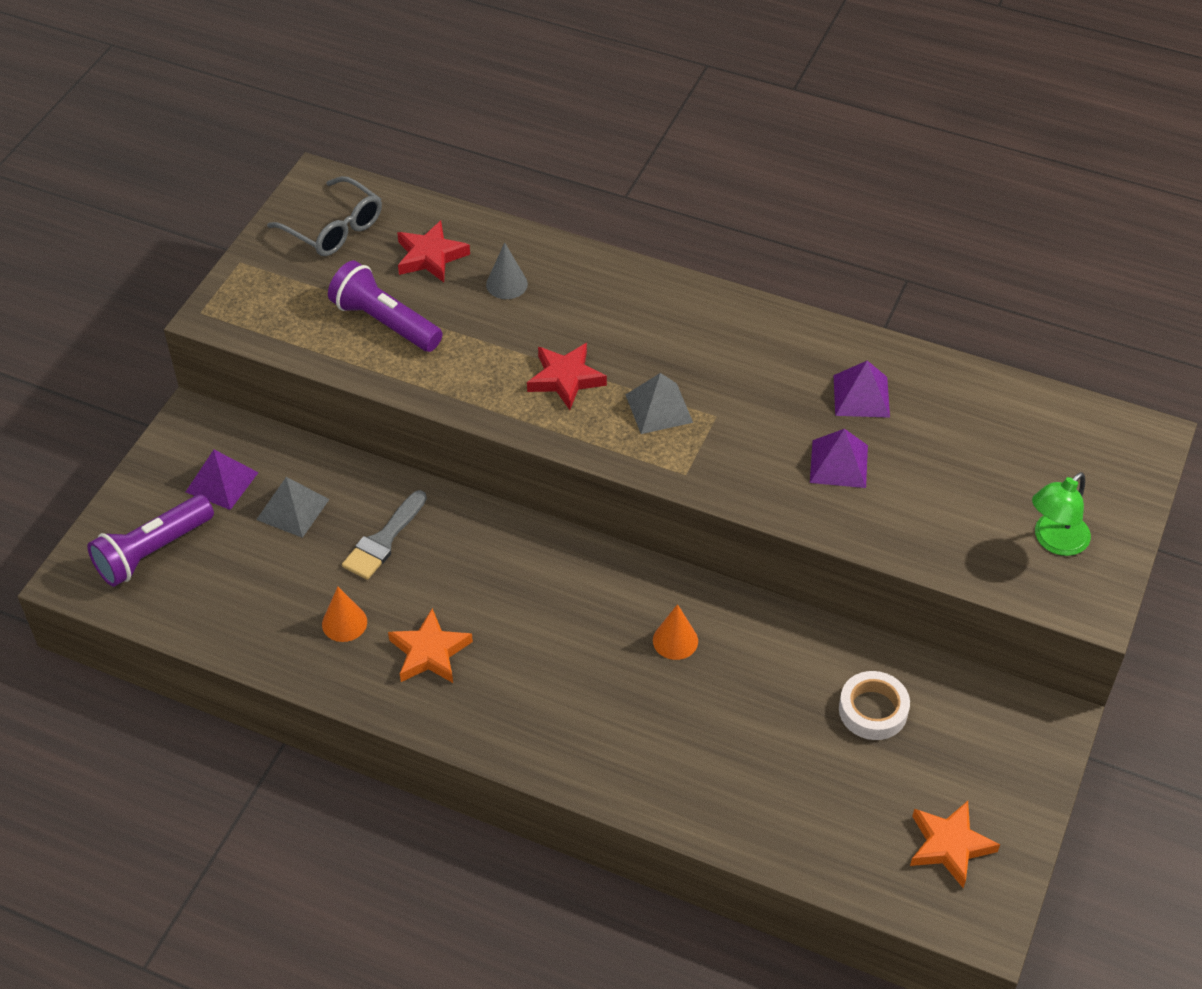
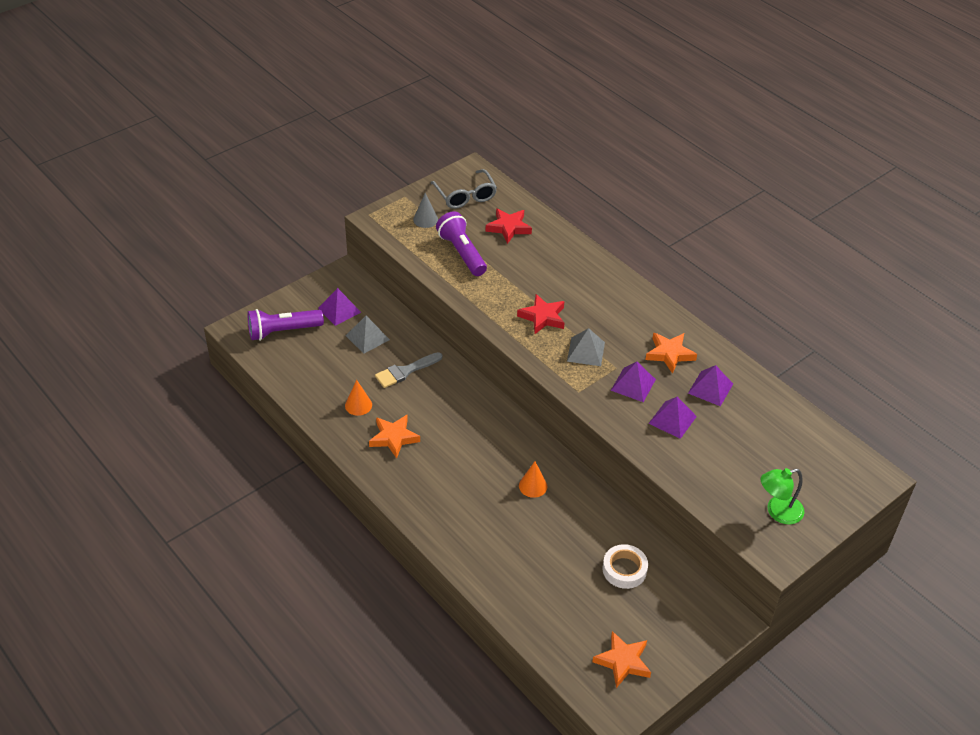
camera: 25 degrees right, 5 degrees down
(506, 284) = (541, 256): grey cone -> grey cone (425, 219)
(754, 432) = (633, 384): none -> purple pyramid
(776, 366) = (669, 354): none -> orange star

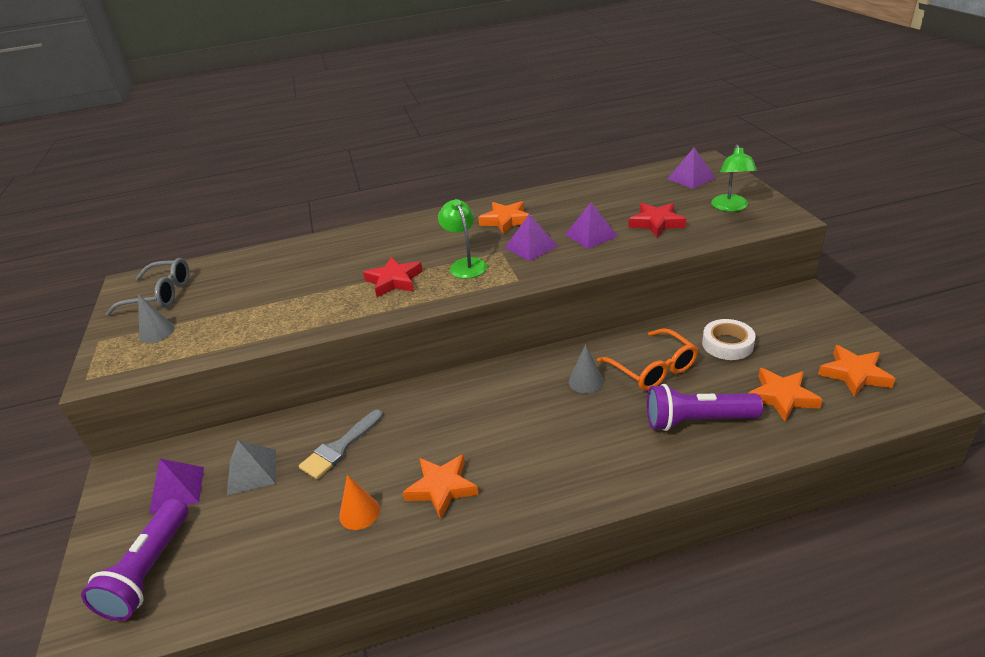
camera: 60 degrees left, 10 degrees down
(405, 371) = (340, 448): grey brush -> grey brush turned 45 degrees clockwise
(462, 253) = (242, 316): purple flashlight -> purple flashlight (697, 421)
(508, 228) = (243, 276): red star -> red star (656, 223)
(533, 486) = (586, 381): orange cone -> grey cone
(568, 525) = (653, 369): none -> orange glasses
(570, 614) = (782, 397): none -> orange star
(586, 351) = (465, 264): grey pyramid -> green lamp
(710, 388) = (563, 209): purple pyramid -> purple pyramid (691, 178)

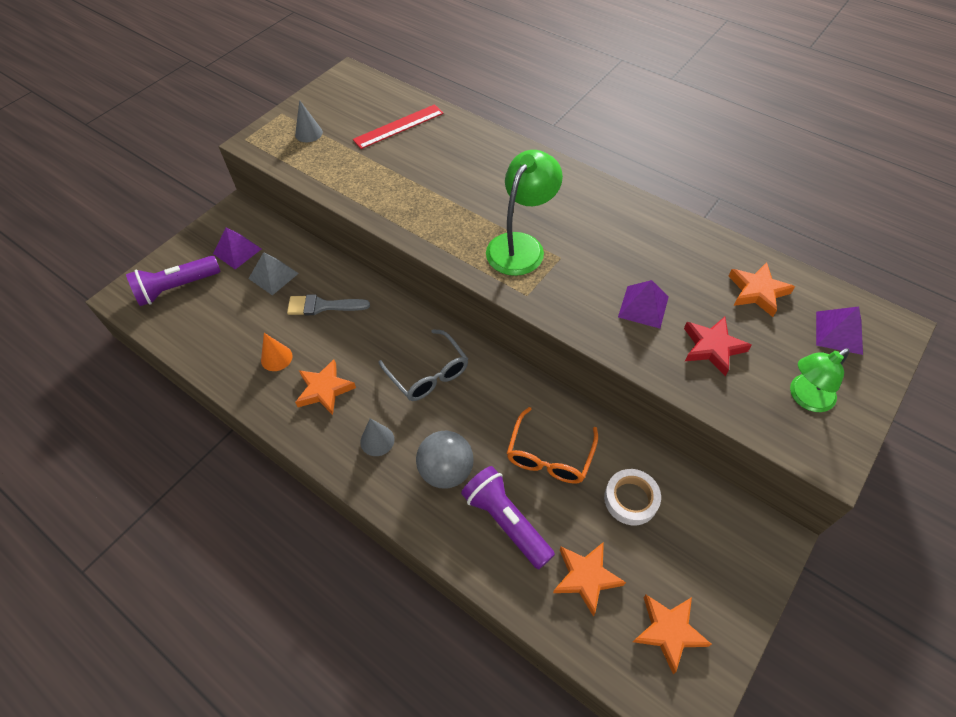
camera: 50 degrees right, 20 degrees up
(160, 295) = (347, 101): grey glasses -> grey glasses (428, 374)
(242, 277) = (398, 126): none -> red ruler
(394, 281) = (462, 215): red star -> none
(465, 264) = (521, 245): green lamp -> green lamp, size x1.51
(506, 220) = (613, 230): orange star -> orange star (757, 292)
(531, 247) = (585, 273): purple pyramid -> none
(586, 381) = (497, 414): grey cone -> grey cone (377, 440)
(615, 437) = (446, 471): none -> grey ball

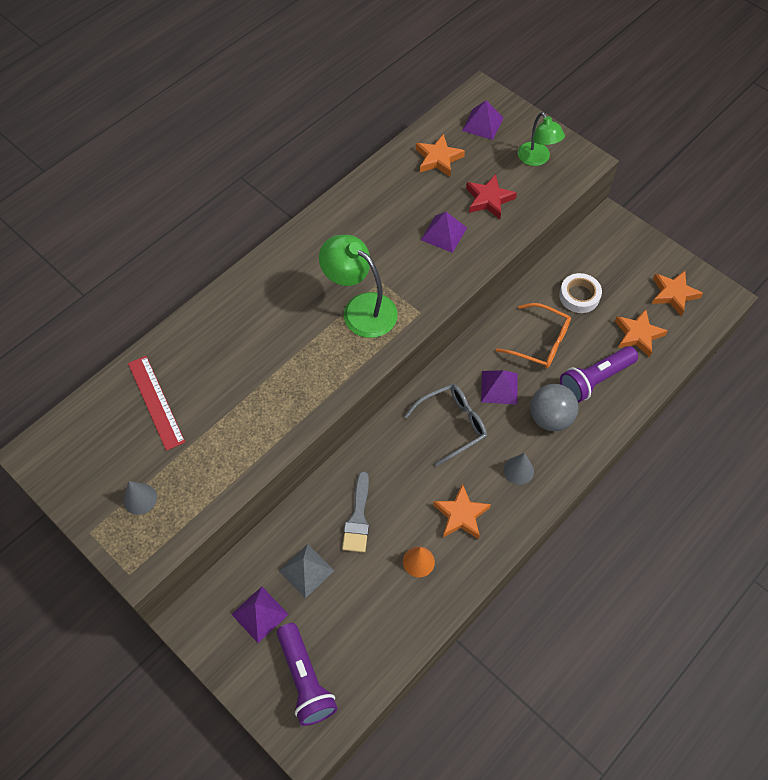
camera: 85 degrees left, 5 degrees up
(480, 415) = (499, 387): none -> purple pyramid

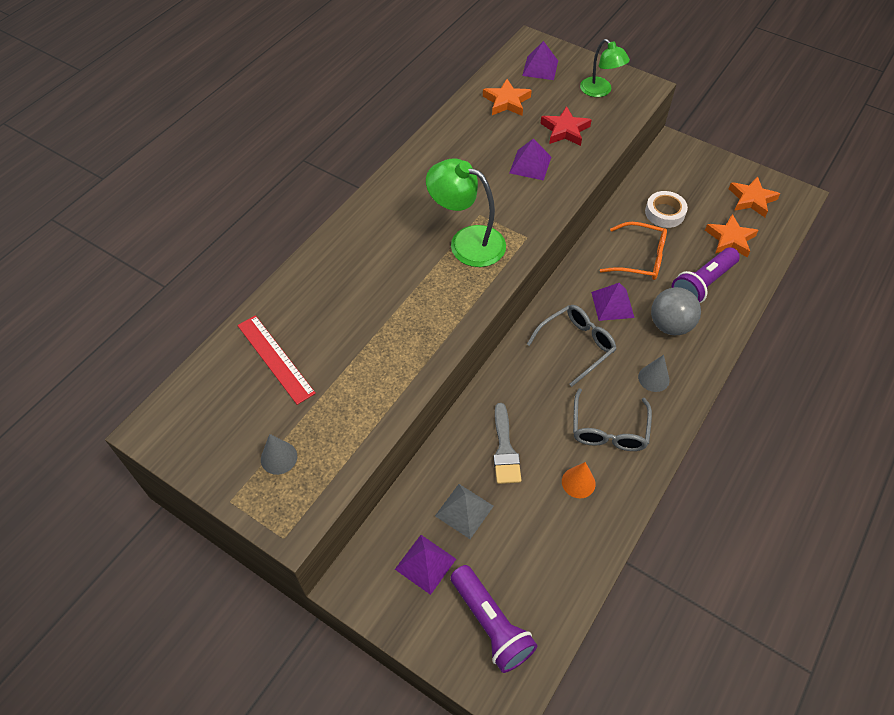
camera: 10 degrees left, 5 degrees down
(461, 515) = (608, 430): orange star -> grey glasses

